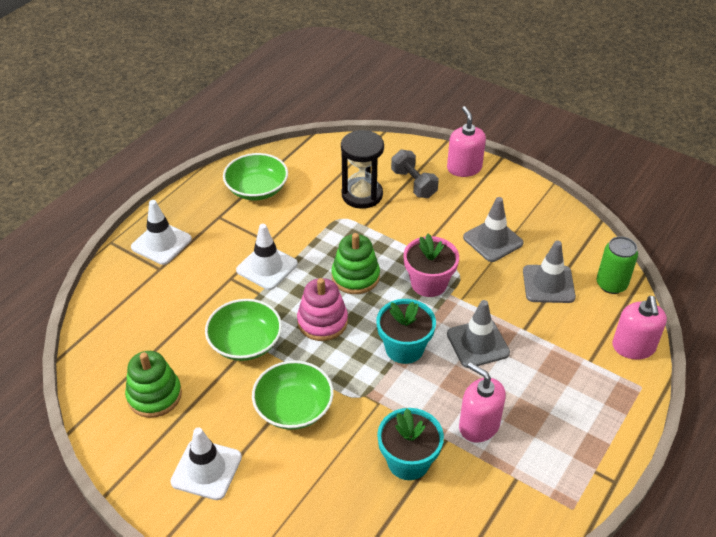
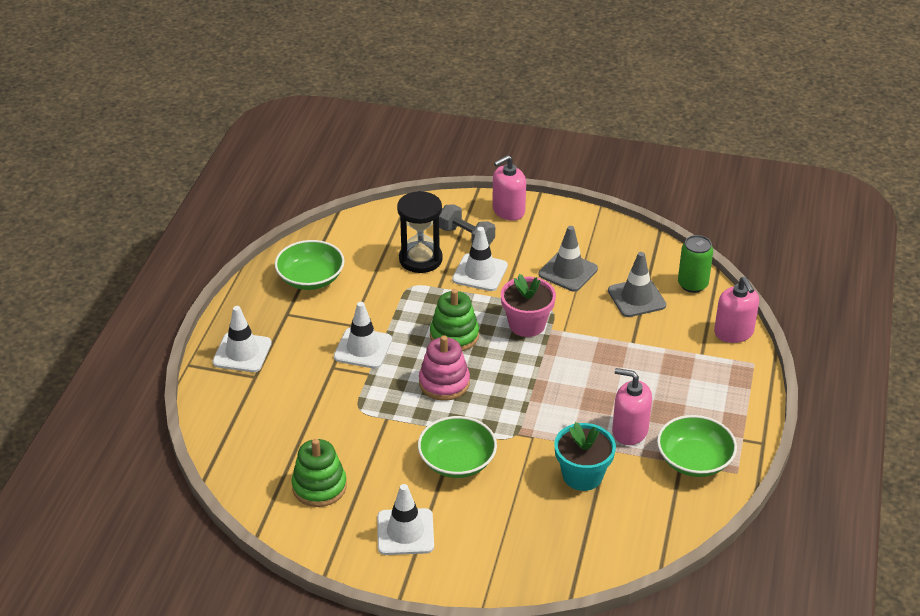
camera: 20 degrees left, 5 degrees down
(245, 342) = (380, 419): green bowl -> green bowl (694, 460)
(404, 348) = (532, 386): turquoise flower pot -> none
(409, 221) = (480, 273): none -> white traffic cone
(464, 168) = (508, 211): pink soap dispenser -> pink soap dispenser turned 90 degrees counterclockwise
(478, 343) = (597, 364): grey traffic cone -> none

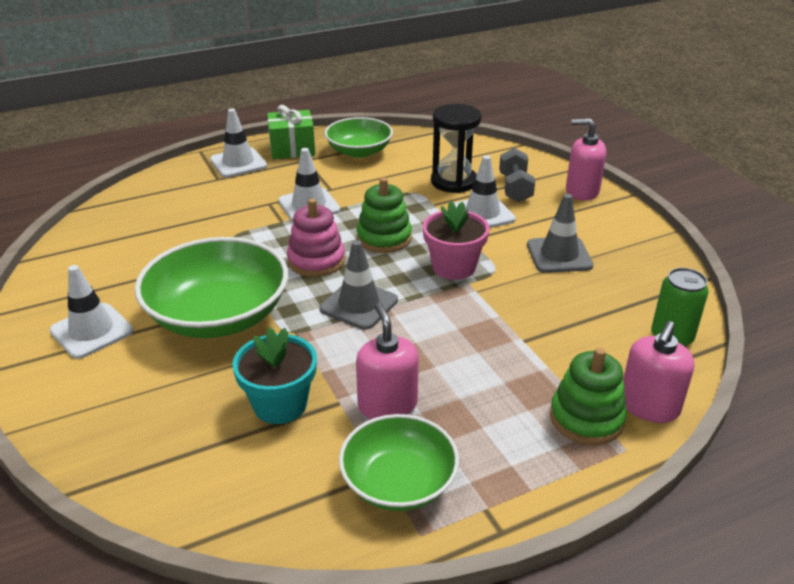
camera: 50 degrees right, 5 degrees down
(257, 311) = (292, 149): none -> green gift
(319, 487) = (114, 261): green stacking toy -> green stacking toy (586, 418)
(457, 461) = (218, 315): green bowl -> green bowl, size x1.59
(636, 298) = (590, 311): grey traffic cone -> grey traffic cone (359, 305)

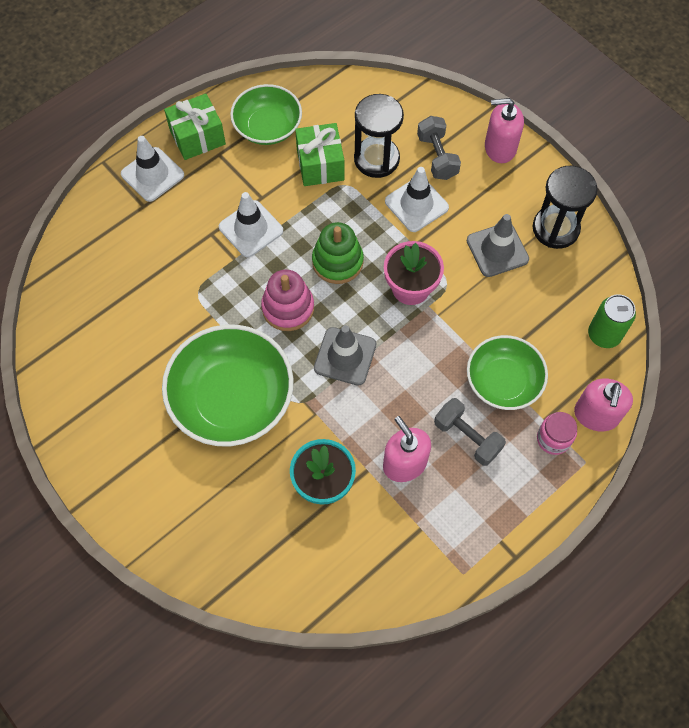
camera: 15 degrees left, 30 degrees up
(92, 331) = (133, 443): white traffic cone -> none
(397, 178) = (320, 165): none -> green gift
(398, 482) = (435, 534): green bowl -> green bowl (503, 381)
(475, 396) = (467, 437): none -> grey dumbbell
(586, 418) = (553, 439): green stacking toy -> pink jar
(629, 250) = (555, 228): none -> black hourglass

